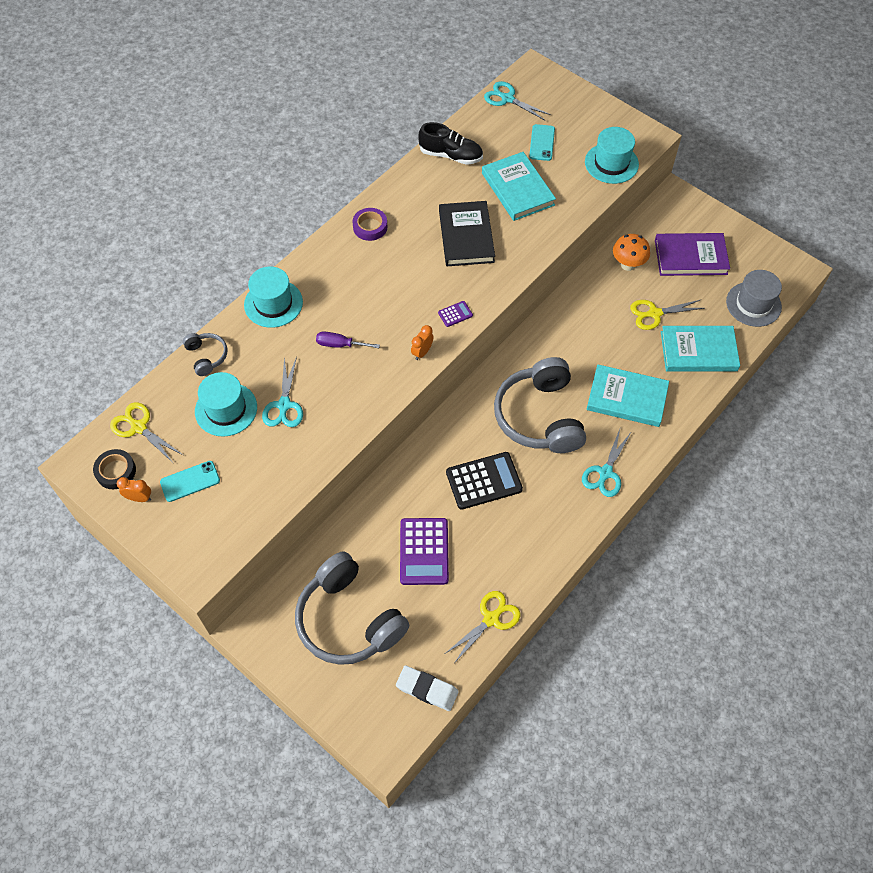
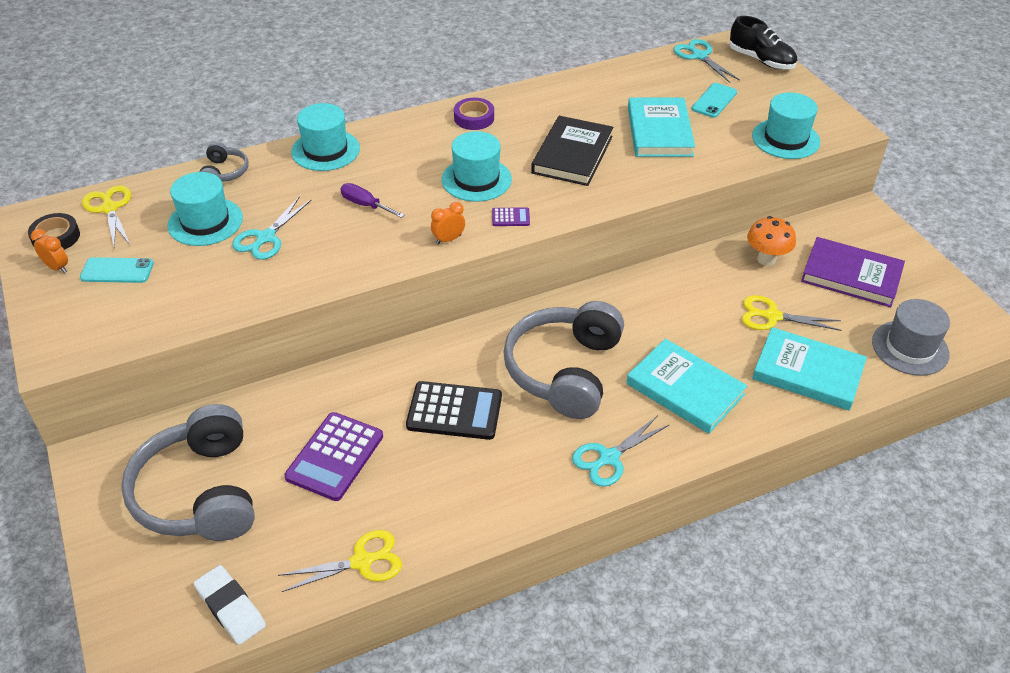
camera: 25 degrees right, 15 degrees down
(409, 288) = (476, 179): none -> turquoise hat
(451, 155) = (604, 85): black shoe -> black shoe (761, 60)

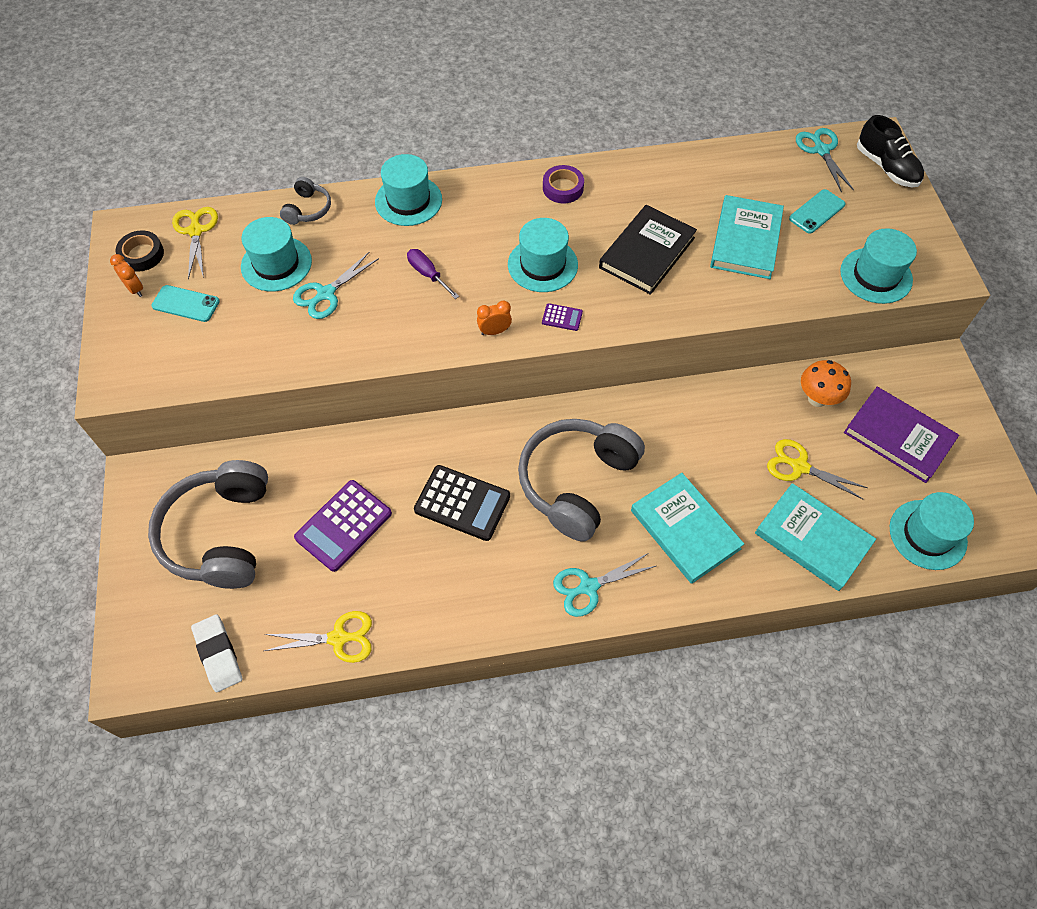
camera: 15 degrees right, 15 degrees up
(910, 348) = (927, 534): grey hat -> turquoise hat

